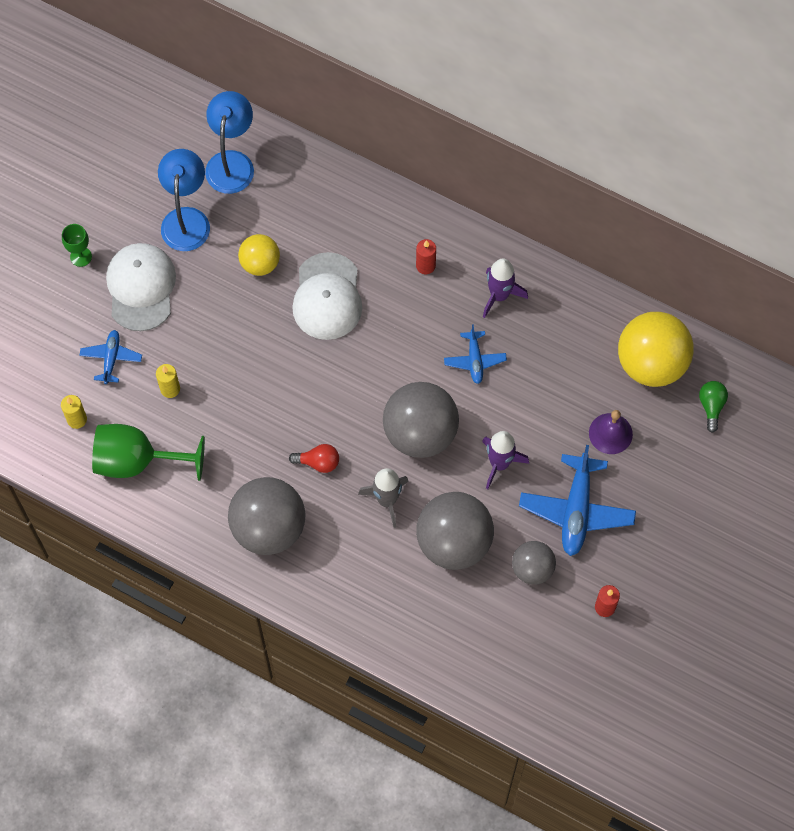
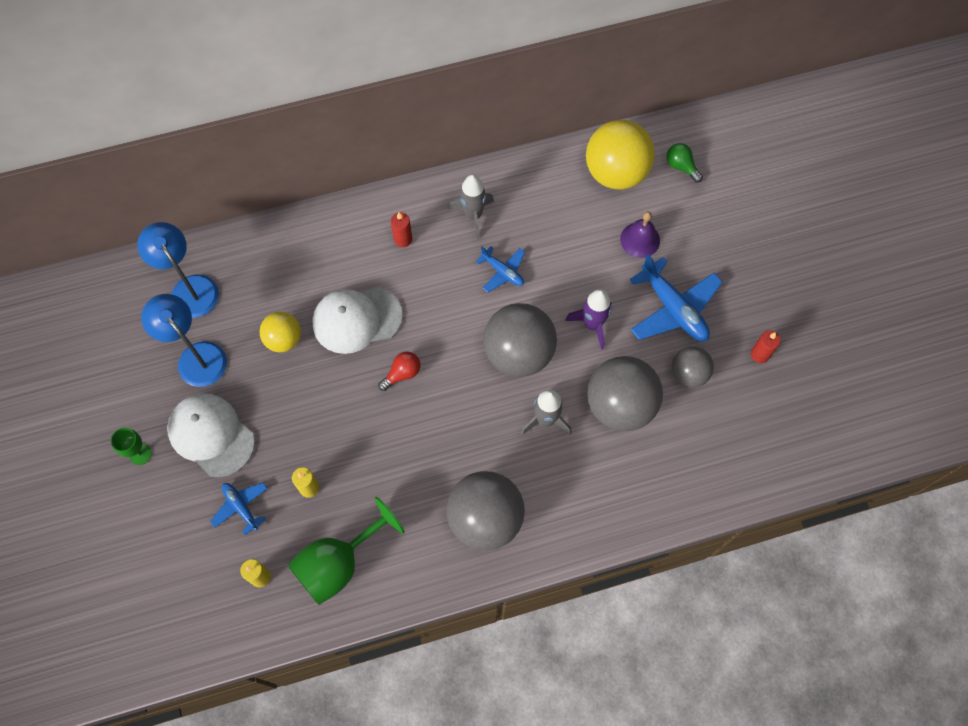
camera: 45 degrees left, 0 degrees up
(318, 462) = (471, 439): red light bulb -> red light bulb (402, 374)
(327, 297) = (356, 320): white cap -> white cap turned 120 degrees clockwise
(499, 295) = (473, 215): purple rocket -> grey rocket

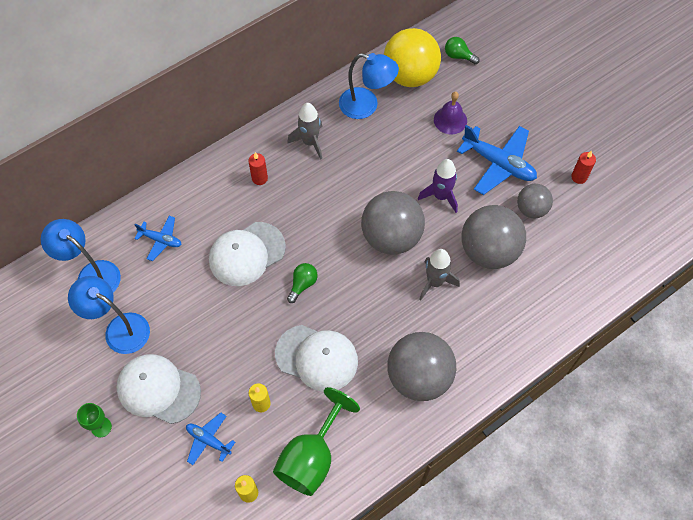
camera: 20 degrees left, 5 degrees down
(284, 339) = (191, 290): yellow ball -> none
(385, 459) = (317, 358): none -> white cap
(402, 374) = (302, 284): red light bulb -> green light bulb
(502, 272) = (352, 178): blue plane -> blue plane (161, 240)
(552, 193) = (366, 106): none -> blue lamp

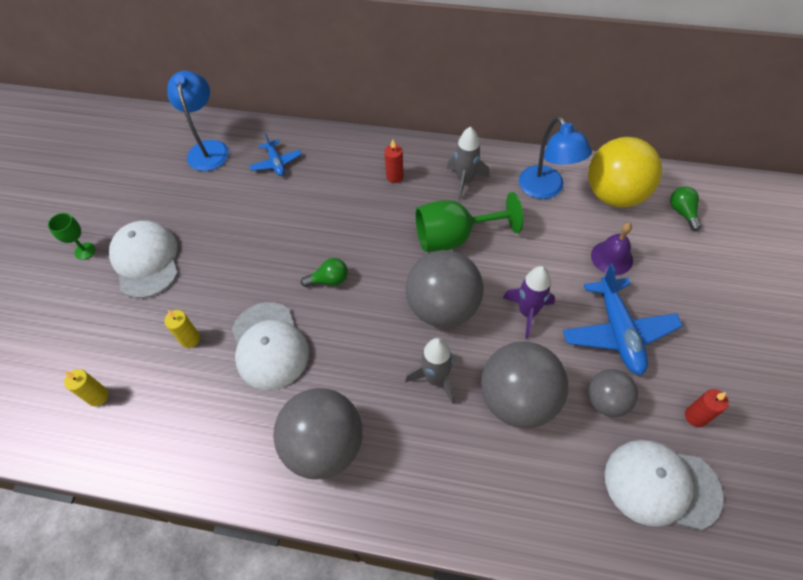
camera: 50 degrees right, 5 degrees down
(119, 328) = (178, 197): blue lamp -> none
(208, 440) = (126, 328): blue plane -> none
(247, 254) = (318, 222): white cap -> white cap (661, 485)
(312, 457) = (169, 419): green goblet -> green goblet (454, 237)

